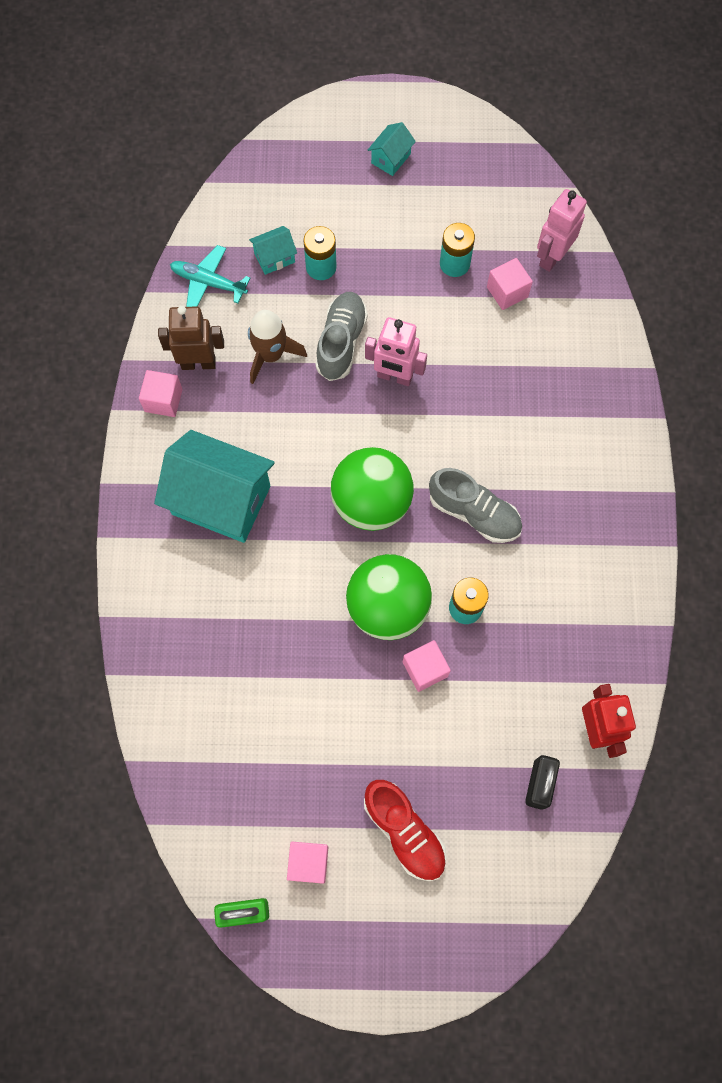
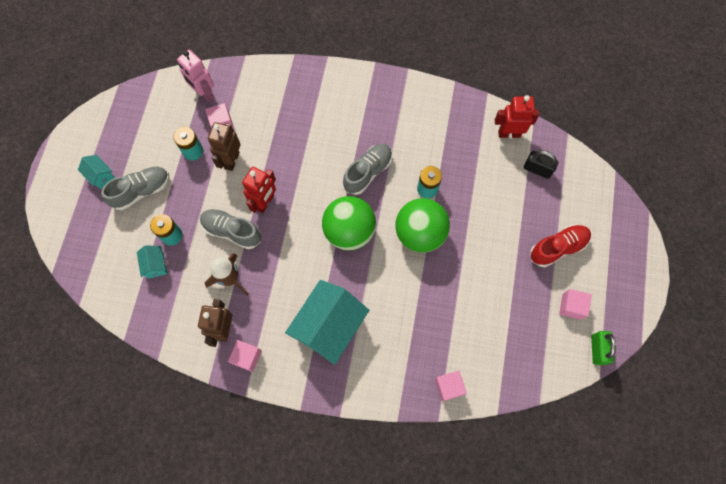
camera: 80 degrees left, 0 degrees up
(208, 282) = (162, 313): turquoise plane -> none
(379, 214) = (141, 191): none -> grey shoe
(394, 377) = (265, 202): pink robot -> red robot
(425, 669) = (462, 219): pink cube -> pink cube (448, 386)
(451, 317) = (231, 160): none -> brown robot

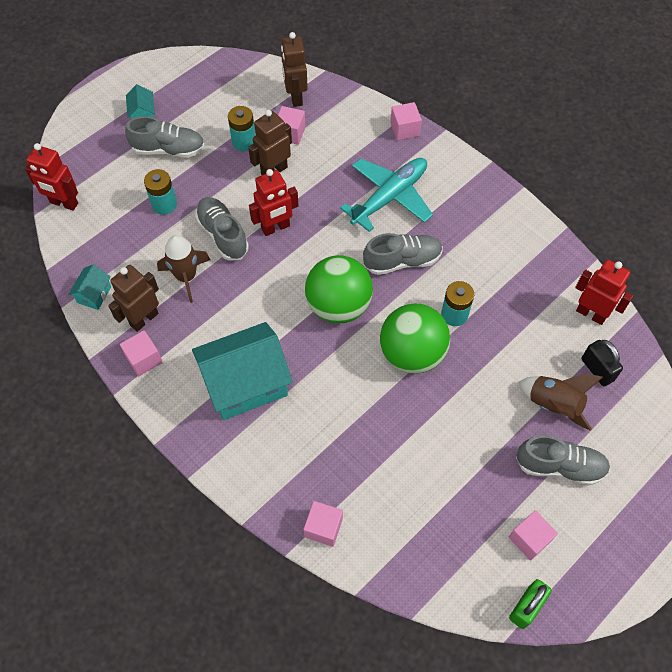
camera: 35 degrees right, 10 degrees down
(95, 282) = (64, 203): none -> red robot
(155, 265) = (128, 222): turquoise house -> turquoise house (94, 294)
(204, 93) = (295, 97): pink robot -> brown robot
(300, 73) = (404, 129): none -> pink cube
(326, 130) = (390, 197): none -> turquoise plane
(528, 210) = (554, 405): none -> brown rocket
(557, 248) = (559, 466): red shoe -> grey shoe

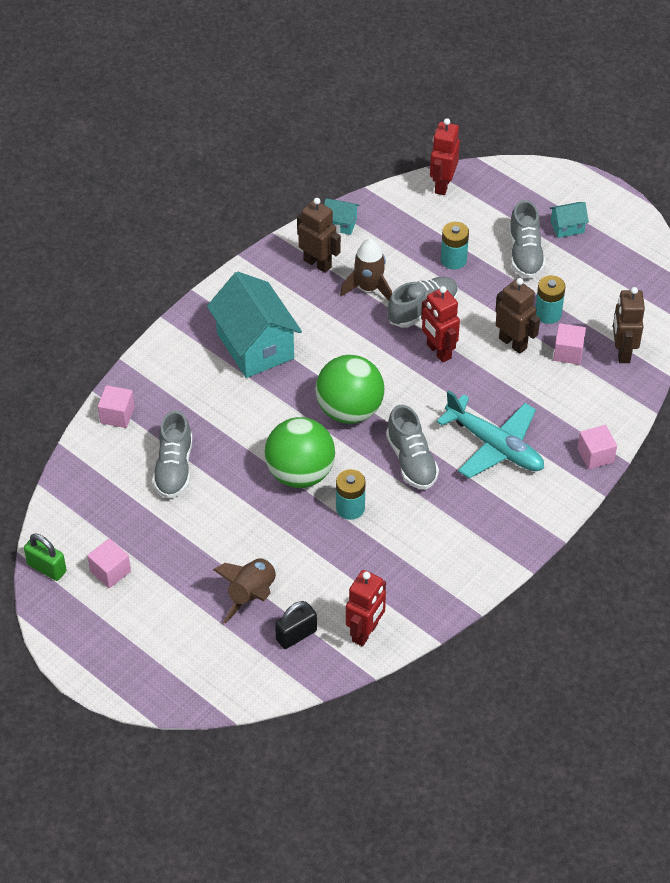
camera: 85 degrees right, 10 degrees down
(144, 359) = (275, 269): pink cube -> none
(295, 97) = (622, 352): brown robot -> brown robot turned 75 degrees counterclockwise
(559, 466) = (185, 598): grey shoe -> grey shoe (174, 468)

